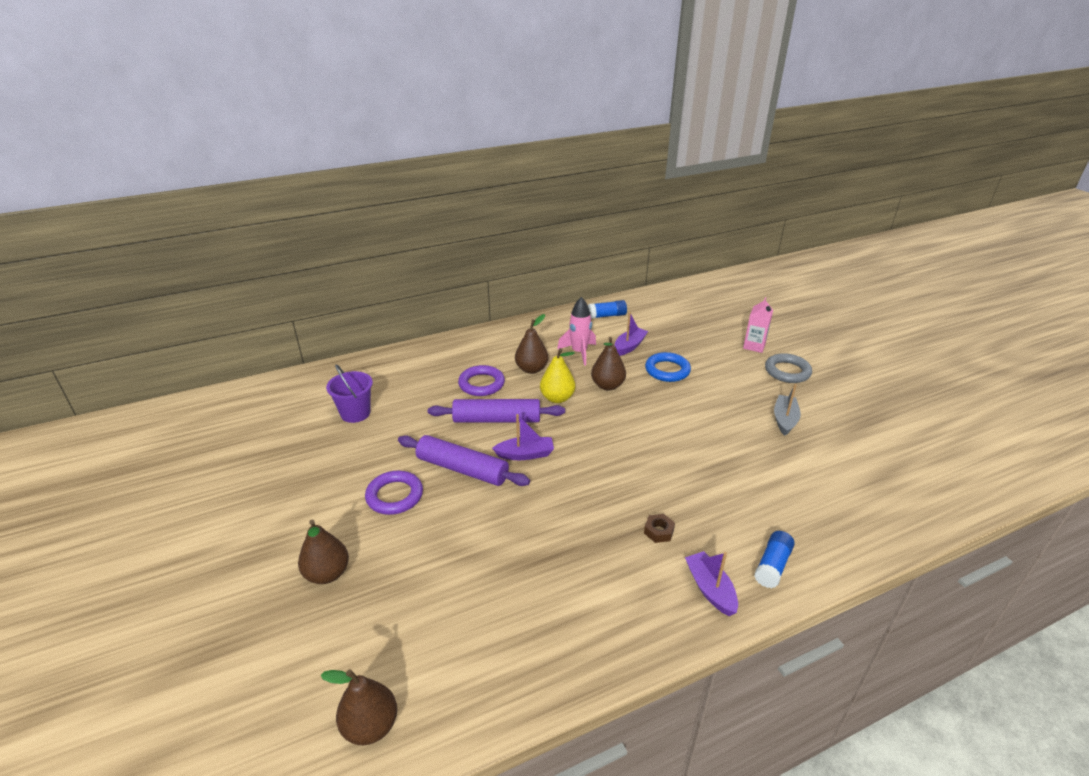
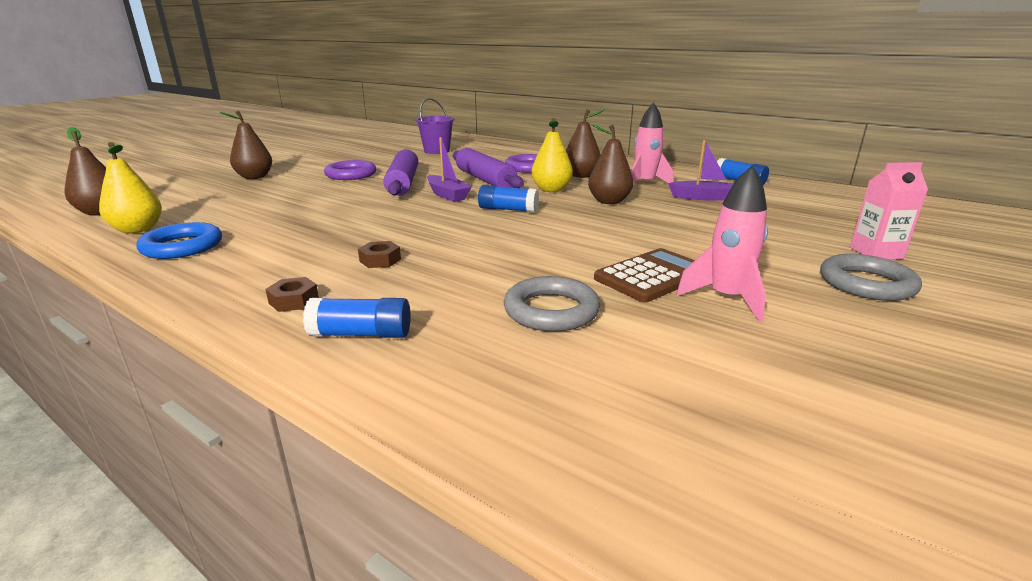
camera: 60 degrees right, 10 degrees down
(471, 686) = (138, 229): none -> yellow pear
(590, 436) = (508, 209): none -> blue glue stick
(667, 370) = (695, 219): blue ring -> blue ring (182, 246)
(710, 589) = (294, 300): purple boat -> brown nut
(746, 429) = (652, 276): none -> brown calculator
(773, 483) = (551, 310): none -> grey ring
(784, 420) = (726, 299): grey boat -> pink rocket

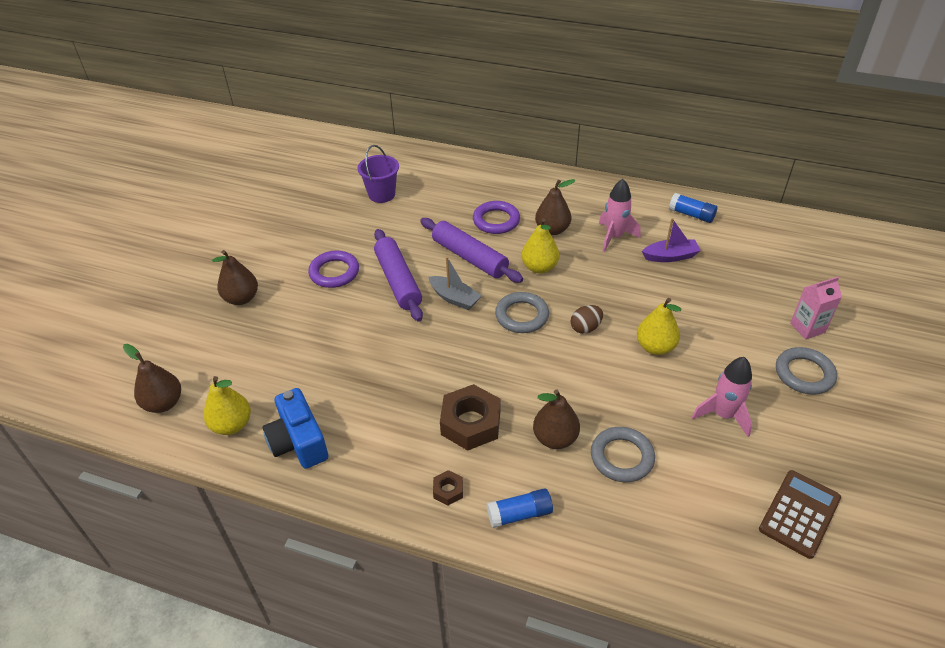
camera: 15 degrees left, 20 degrees up
(182, 246) = (298, 442): blue ring -> blue camera
(380, 260) = (470, 423): brown nut -> brown nut, size x2.08
(447, 195) = (454, 298): purple boat -> grey boat
(508, 209) = (522, 316): blue glue stick -> grey ring
(574, 223) = (585, 328): none -> brown egg
(609, 201) = (597, 281): brown pear -> brown pear (555, 438)
(652, 276) = (670, 398): brown calculator -> brown calculator (799, 514)
(653, 242) = (655, 347): none -> yellow pear

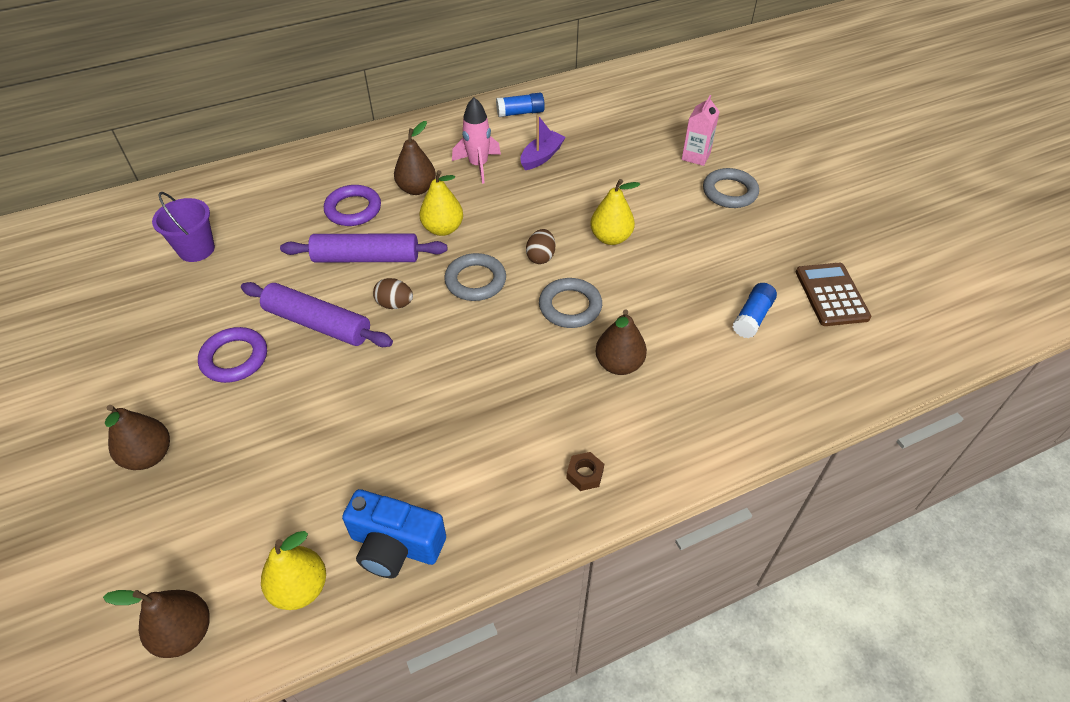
camera: 45 degrees left, 5 degrees up
(454, 298) = (395, 304): grey boat -> brown egg
(470, 423) = (537, 403): brown nut -> none
(519, 514) = (661, 446): blue glue stick -> blue glue stick (752, 317)
(622, 457) = (682, 342): grey ring -> grey ring (570, 306)
(723, 415) = (713, 258): pink rocket -> none

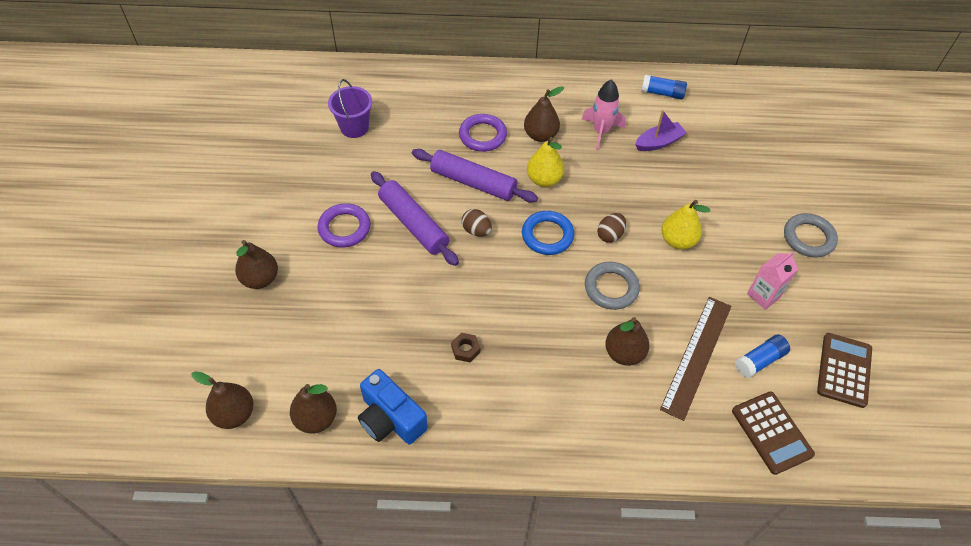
camera: 25 degrees right, 5 degrees up
(300, 588) = (316, 418): yellow pear -> brown pear
(475, 281) = (547, 235): grey ring -> blue ring
(584, 474) = (550, 429): brown nut -> brown nut (465, 349)
(691, 337) = (697, 356): none -> brown ruler
(696, 156) = (797, 191): pink carton -> pink carton (763, 295)
(803, 379) = (771, 432): none -> brown calculator

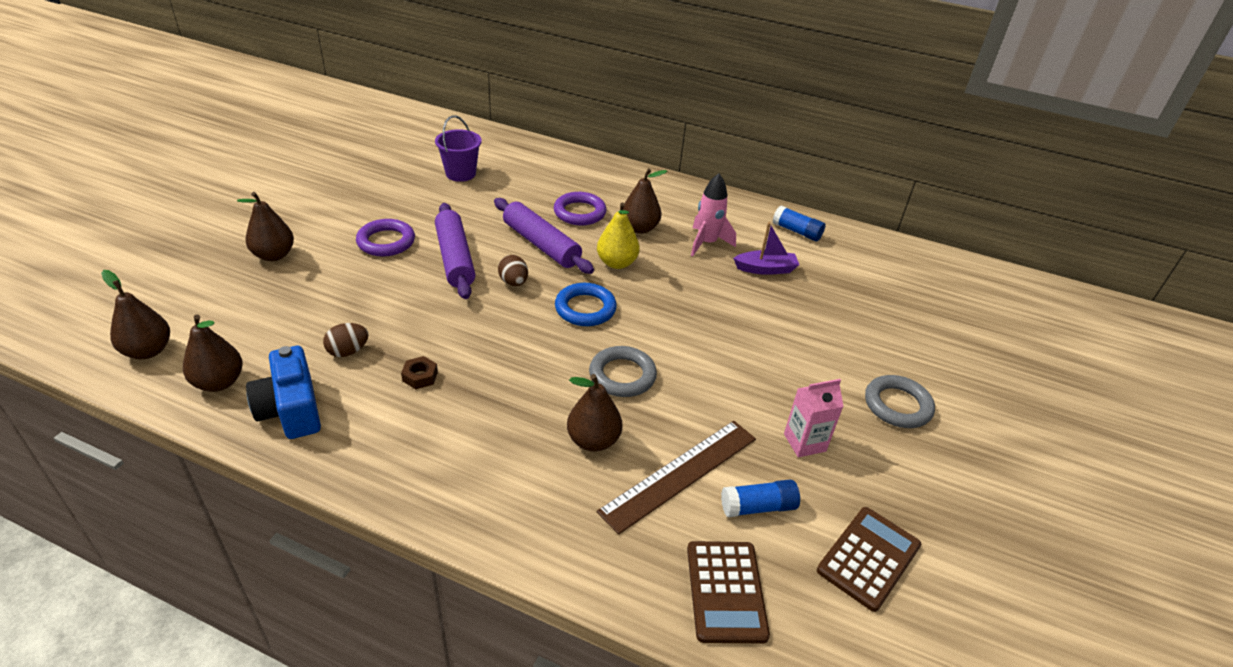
camera: 20 degrees right, 15 degrees down
(610, 235) = (655, 329): brown egg -> brown egg (348, 351)
(677, 240) = (730, 358): yellow pear -> none

